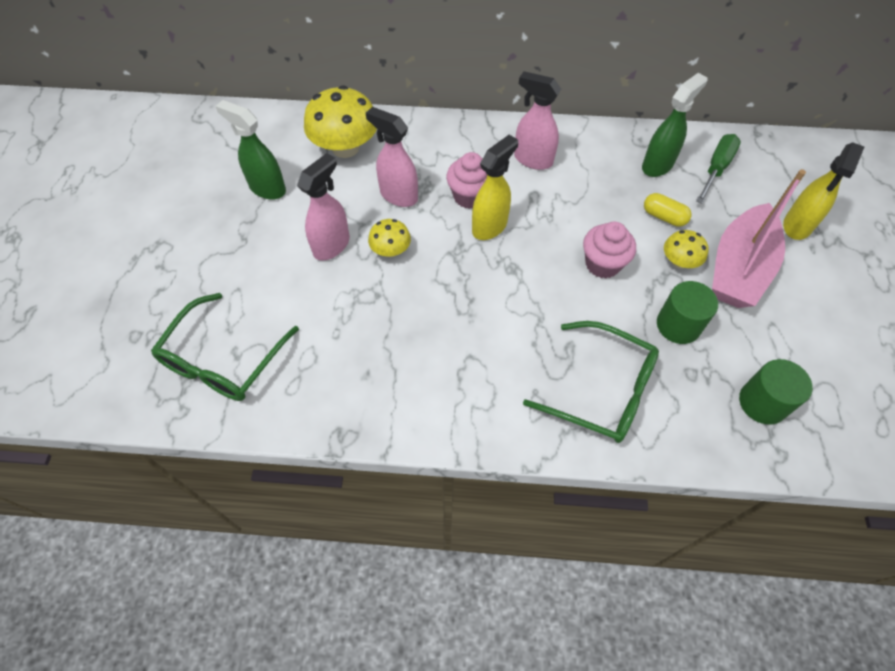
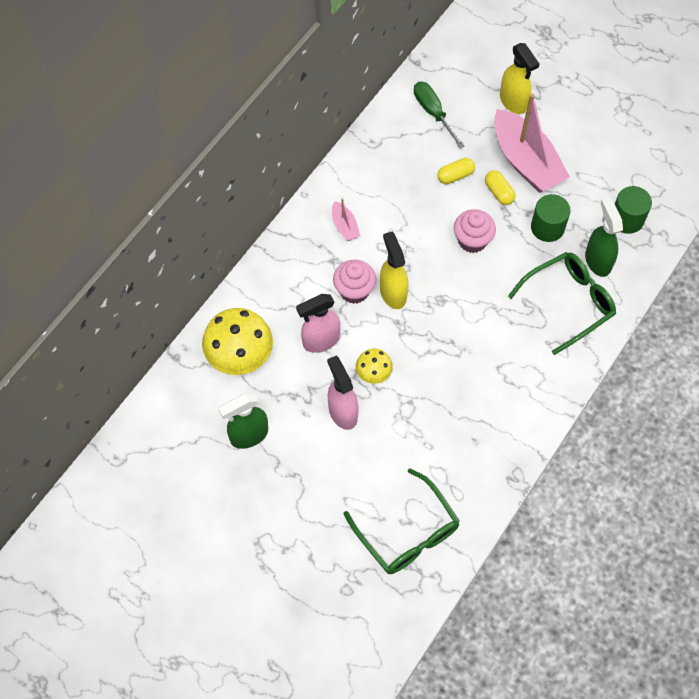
camera: 60 degrees left, 5 degrees up
(532, 159) = (344, 226): pink spray bottle -> pink boat
(657, 165) = (405, 147): green spray bottle -> green spray bottle (597, 261)
(679, 261) = (499, 192): yellow mushroom -> yellow capsule

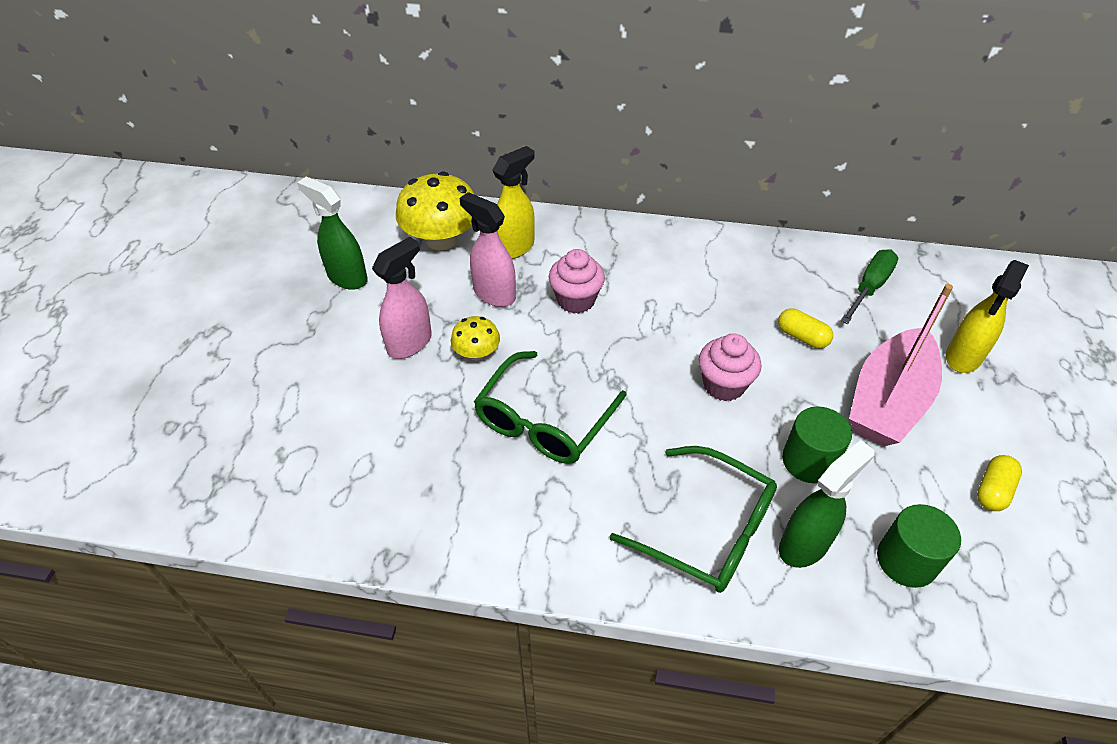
camera: 65 degrees right, 15 degrees down
(344, 226) = (653, 265): pink boat -> none
(393, 293) = (595, 334): yellow spray bottle -> yellow spray bottle (515, 248)
(407, 532) = (265, 461): green glasses -> green glasses (544, 421)
(499, 192) = (816, 388): yellow capsule -> yellow capsule (992, 490)

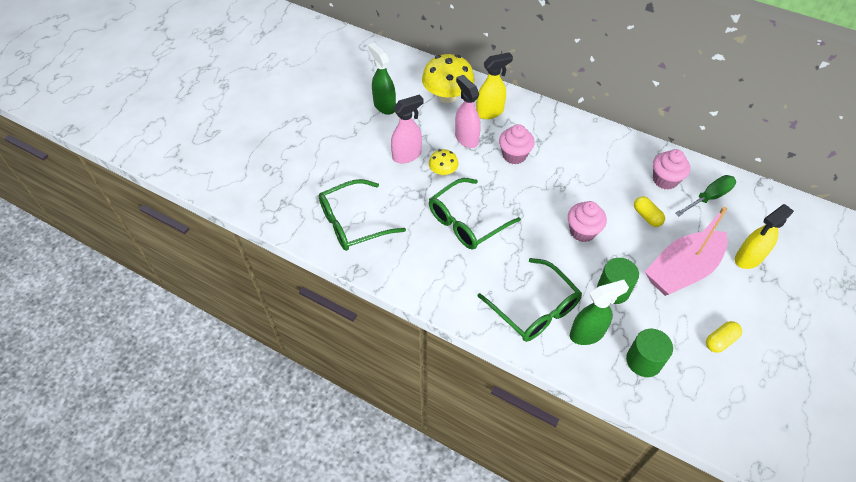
camera: 20 degrees right, 5 degrees up
(355, 478) = (353, 223): none -> green glasses
(801, 279) = (665, 180): none -> pink cupcake

